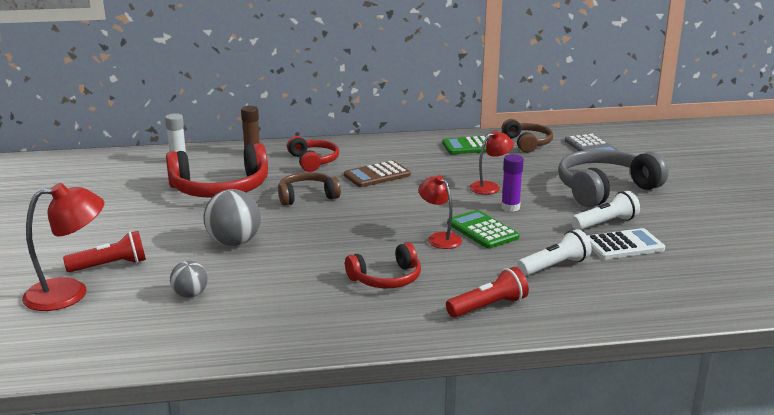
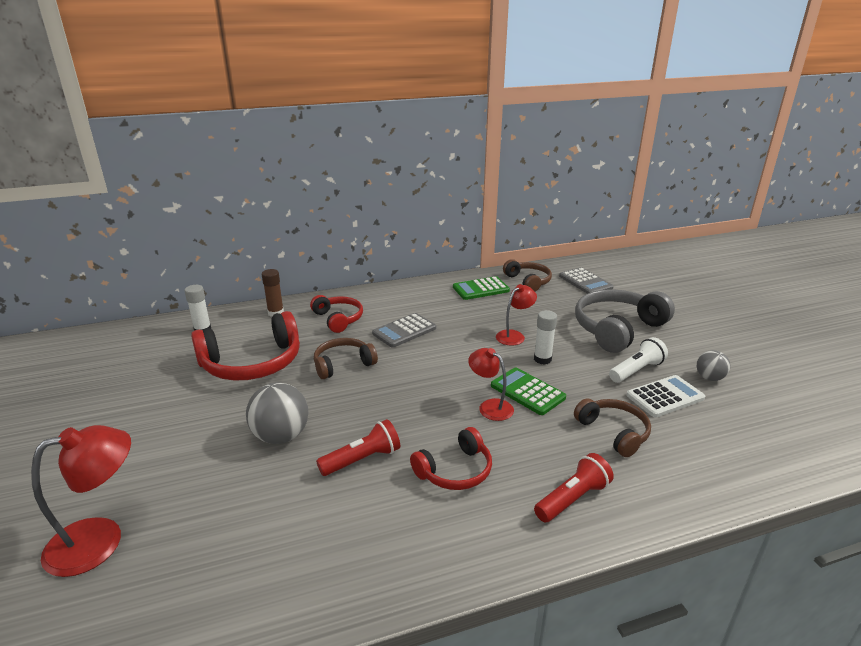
camera: 10 degrees left, 5 degrees up
(110, 265) = (146, 488): red flashlight -> red flashlight (362, 459)
(190, 295) = (246, 524): grey ball -> grey ball (709, 378)
(377, 175) = (404, 331): brown calculator -> grey calculator
(510, 207) = (542, 359): purple glue stick -> white glue stick
(554, 266) = (614, 432): white flashlight -> brown headphones

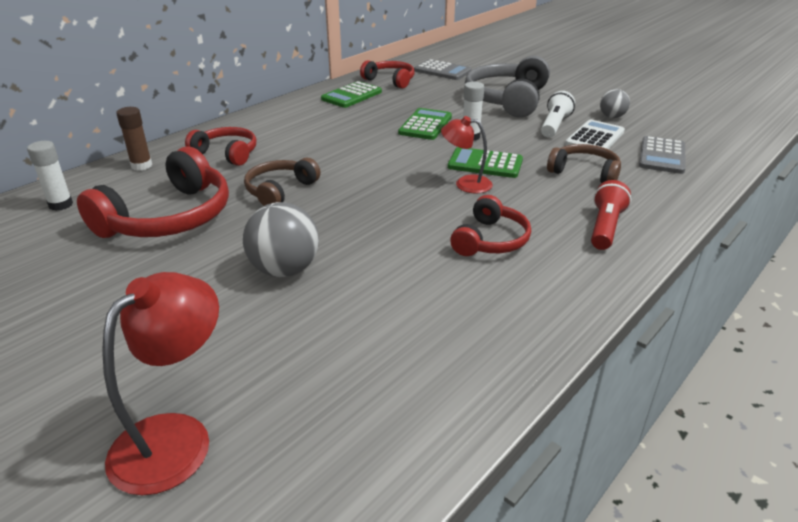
camera: 30 degrees left, 5 degrees up
(362, 459) = (395, 260): red flashlight -> none
(404, 331) = (313, 146): grey calculator -> grey calculator (662, 156)
(514, 335) = (425, 125): red lamp -> green calculator
(528, 281) = (390, 80): brown headphones -> red headphones

